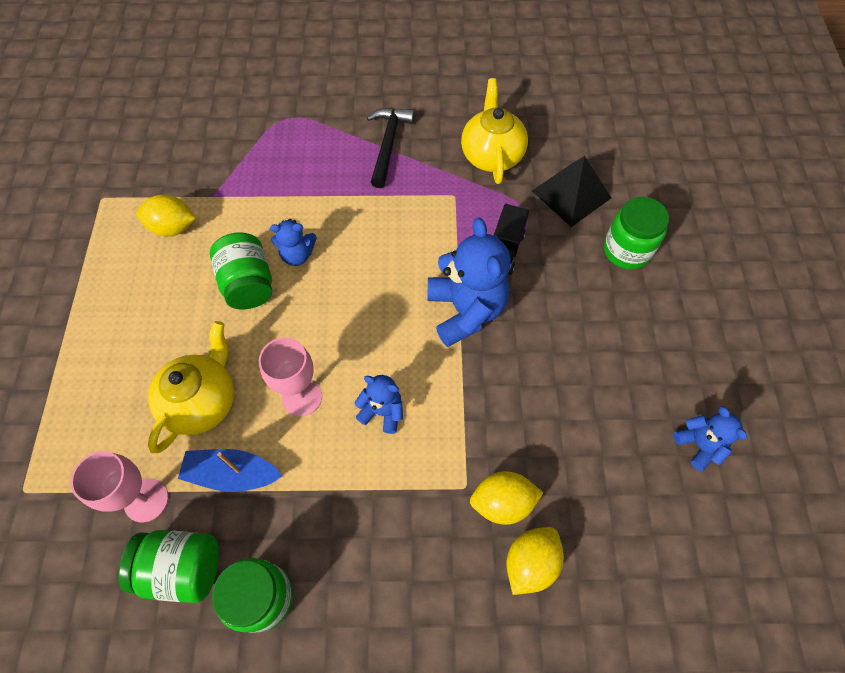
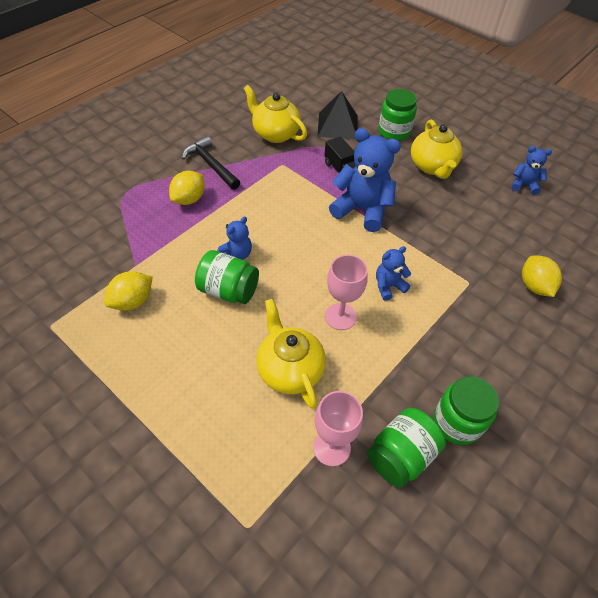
camera: 50 degrees left, 10 degrees down
(232, 474) = (359, 386): blue boat -> none
(502, 502) = (491, 274): yellow lemon -> yellow lemon (189, 199)
(613, 327) = (432, 166): none -> yellow teapot

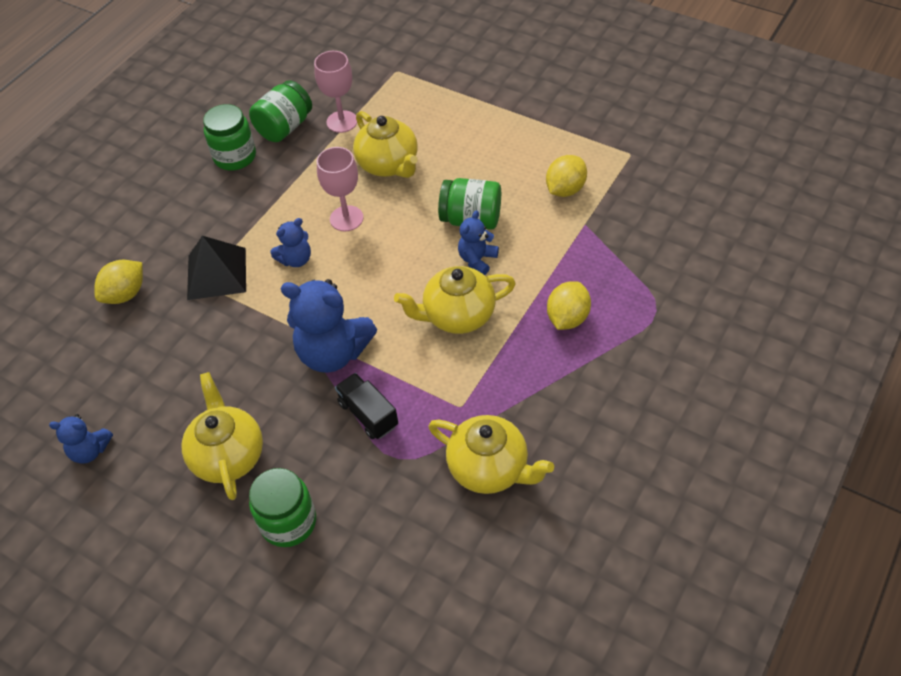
camera: 175 degrees right, 0 degrees up
(211, 165) = (565, 381): black hammer -> none
(266, 216) = (457, 315): none -> yellow teapot
(338, 125) = (388, 515): black pyramid -> black pyramid (216, 273)
(534, 286) = (125, 294): yellow lemon -> yellow lemon turned 60 degrees clockwise

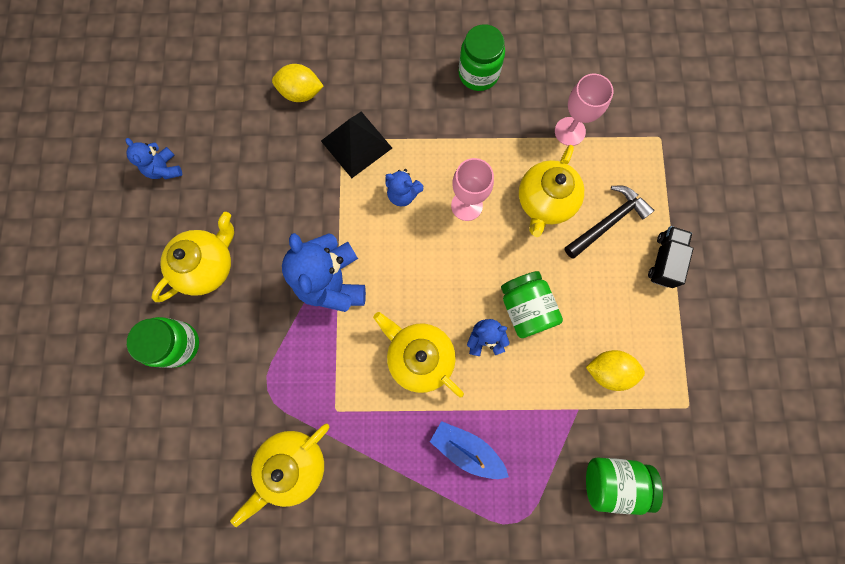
camera: 55 degrees right, 25 degrees up
(284, 127) = (534, 90): green jar -> green jar (612, 480)
(368, 414) = (292, 344): black truck -> black truck (664, 260)
(439, 133) = (608, 222): none -> black hammer
(489, 468) = (293, 465): yellow teapot -> yellow teapot turned 45 degrees clockwise
(567, 318) = (467, 449): yellow lemon -> blue boat

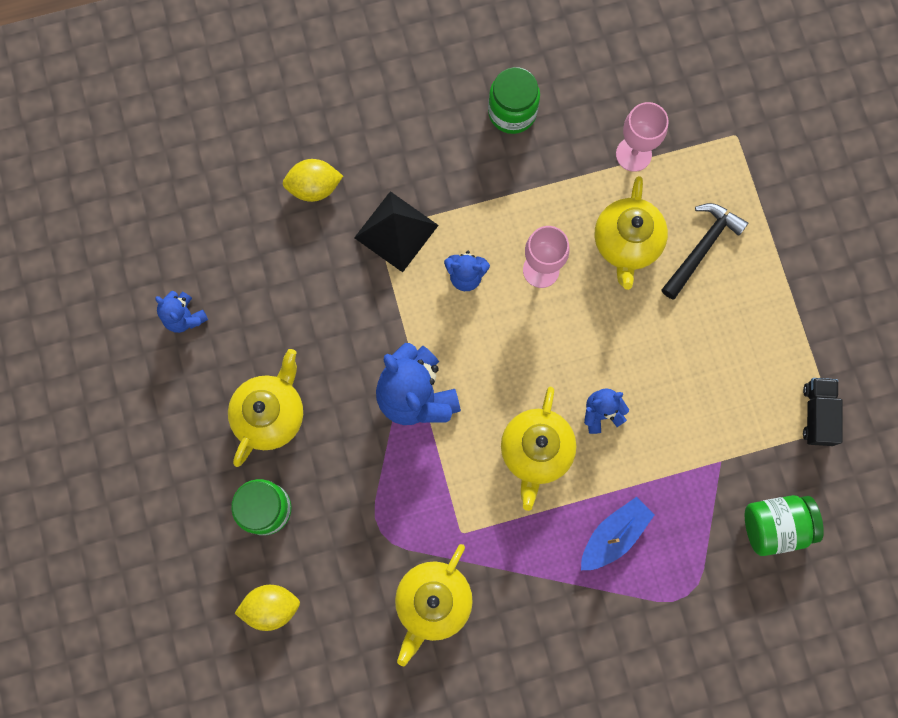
camera: 15 degrees left, 0 degrees up
(419, 357) = (536, 451): yellow teapot -> yellow teapot turned 105 degrees counterclockwise
(467, 449) = (614, 535): blue boat -> blue boat turned 120 degrees clockwise
(525, 308) = (636, 367): green jar -> none
(608, 370) = (742, 411): yellow lemon -> yellow lemon (271, 606)
(664, 260) = (773, 275): black truck -> black truck (817, 414)

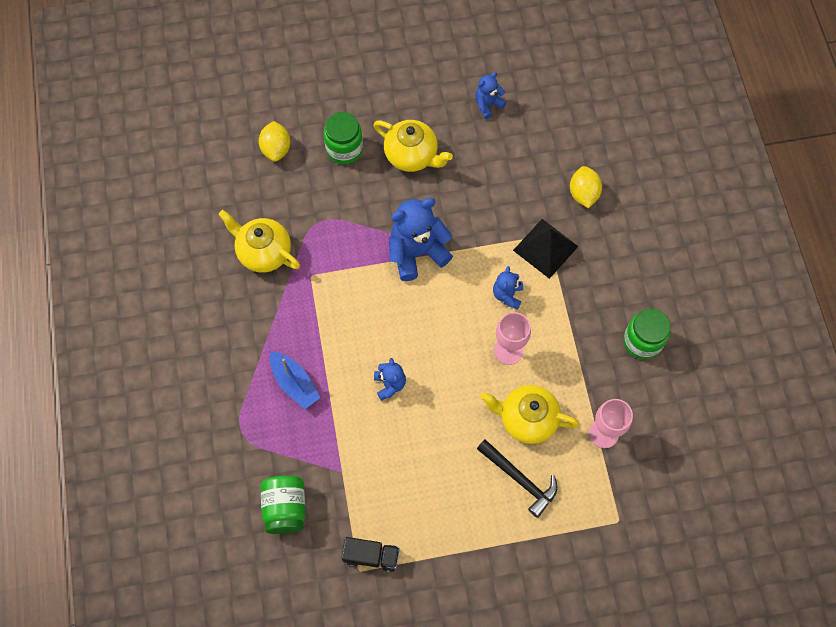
camera: 95 degrees right, 10 degrees down
(536, 451) = (365, 333): yellow teapot -> none

